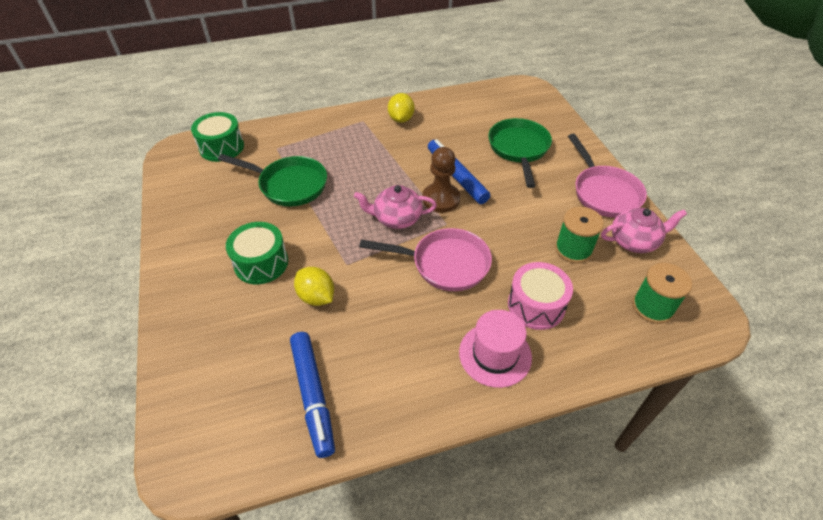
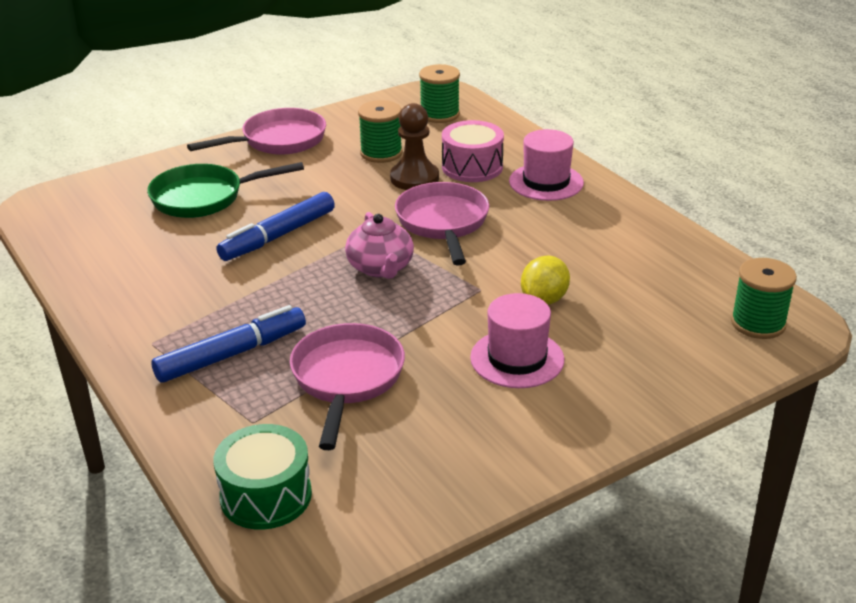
camera: 105 degrees left, 15 degrees down
(209, 434) = (758, 323): none -> green spool
(261, 263) = (517, 358): green drum -> pink hat
(289, 185) = (346, 379): green pan -> pink pan
(313, 395) = (666, 271): blue marker -> blue marker (231, 354)
(401, 119) = (141, 305): yellow lemon -> none
(441, 199) = (329, 241): brown pawn -> brown pawn (414, 178)
(634, 241) = (353, 123): pink teapot -> none

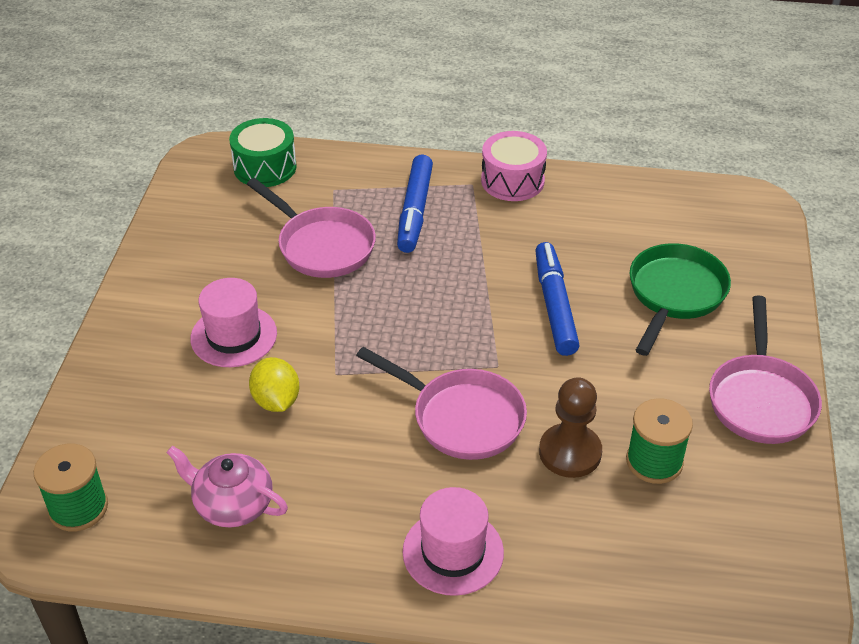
camera: 130 degrees right, 10 degrees up
(380, 268) = (435, 336): pink teapot -> pink teapot (232, 504)
(439, 114) = (713, 577): green spool -> none
(472, 167) = (548, 514): pink drum -> pink drum (512, 181)

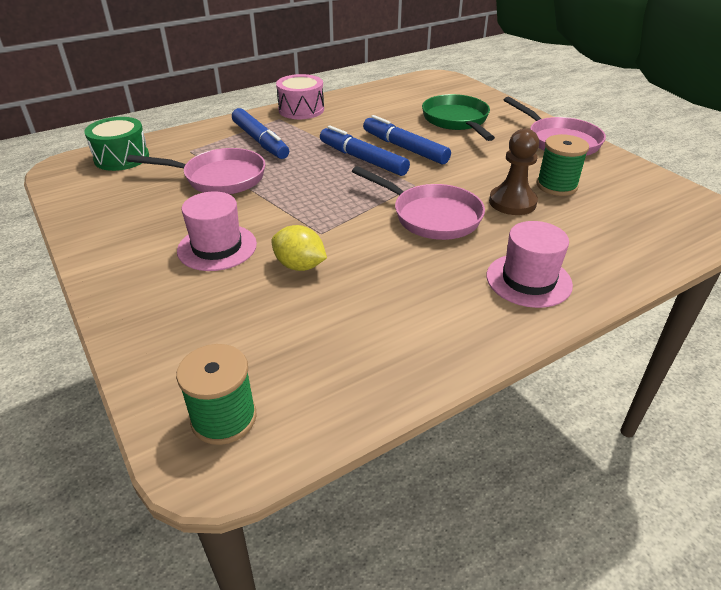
camera: 40 degrees left, 5 degrees down
(232, 504) = (352, 339): pink teapot -> none
(461, 417) = (431, 216): pink pan -> pink pan turned 45 degrees clockwise
(488, 297) = (362, 159): none -> blue marker

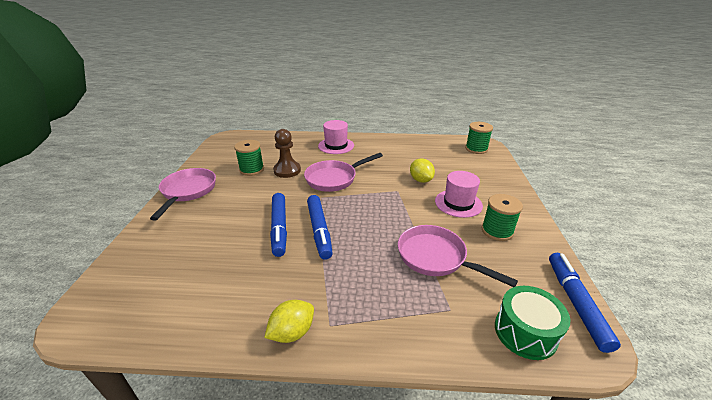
camera: 145 degrees left, 5 degrees down
(151, 228) = (497, 231): none -> green spool
(260, 141) = (376, 292): blue marker -> blue marker (576, 303)
(301, 110) = (292, 332): pink drum -> yellow lemon
(431, 216) = (334, 178): pink pan -> pink pan turned 105 degrees counterclockwise
(457, 121) = (201, 238): green pan -> none

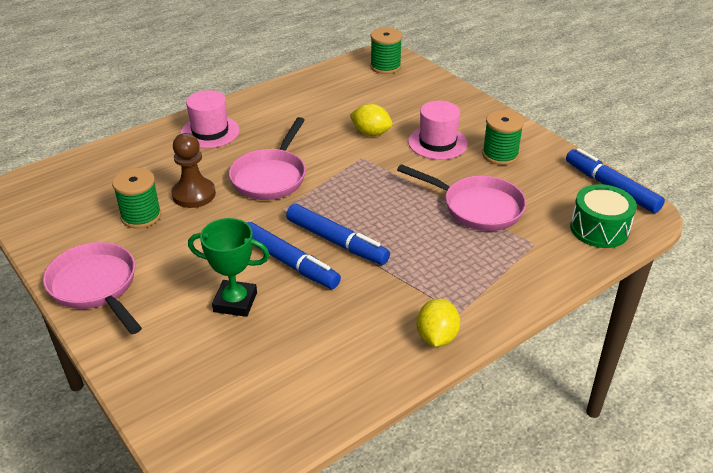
camera: 40 degrees left, 5 degrees up
(225, 233) = (235, 302): none -> green trophy
(436, 257) = (477, 207): pink pan -> pink pan turned 150 degrees counterclockwise

